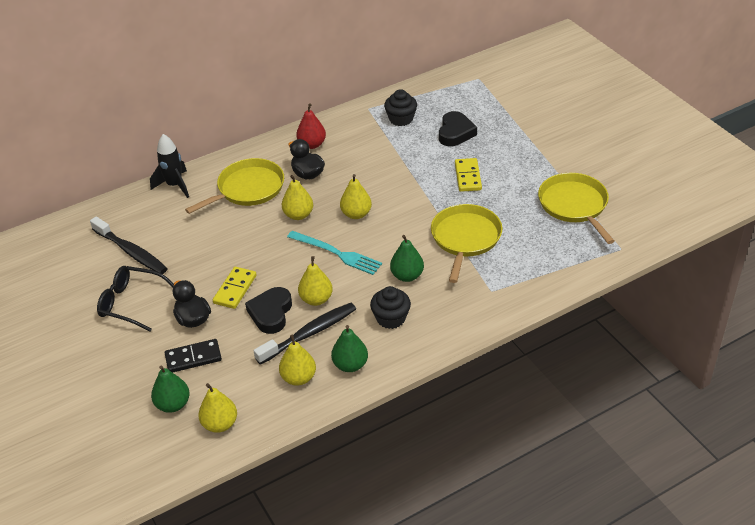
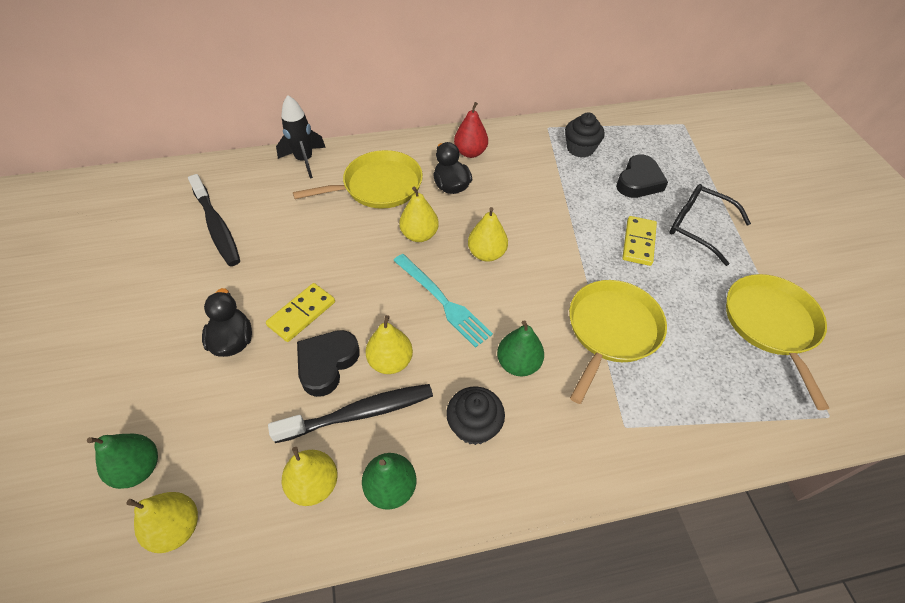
camera: 15 degrees right, 10 degrees up
(131, 303) = (179, 294): black glasses -> black glasses (698, 227)
(193, 358) = (203, 400): black domino -> none

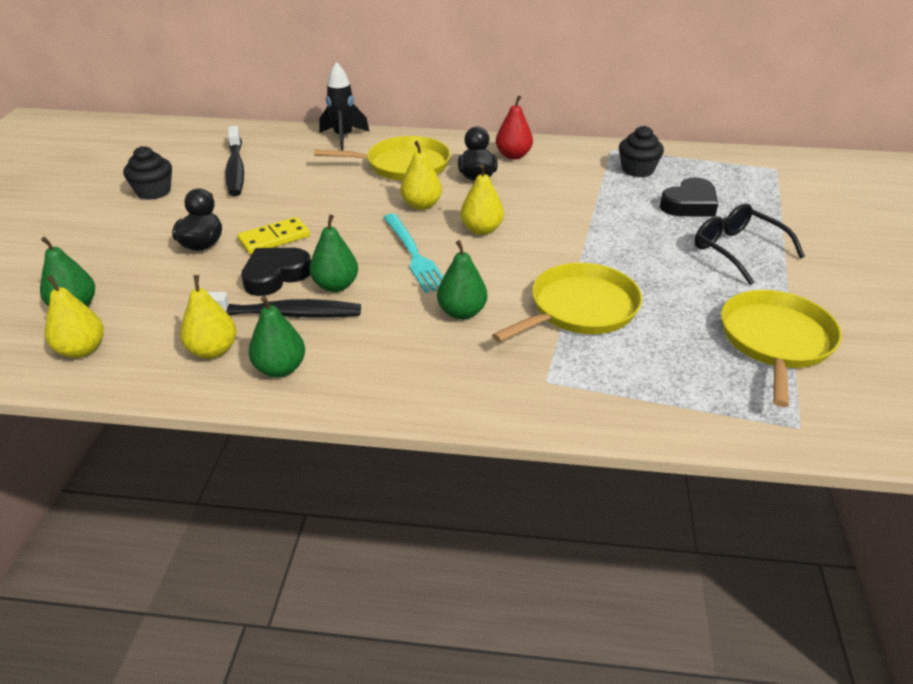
camera: 20 degrees right, 15 degrees down
(390, 361) = (336, 286): yellow pear -> green pear
(474, 426) = (387, 346): black cupcake -> black cupcake (153, 192)
(638, 242) = (657, 250): yellow domino -> none

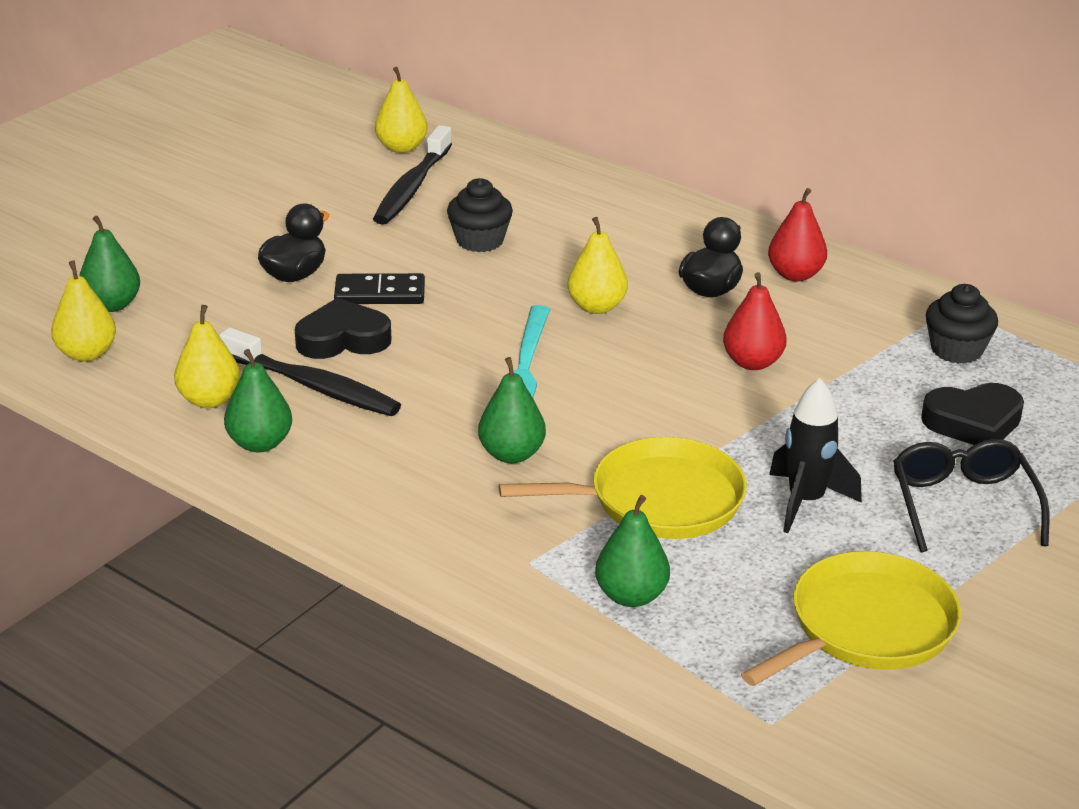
camera: 30 degrees right, 5 degrees down
(153, 192) = (293, 190): black cupcake -> black cupcake (480, 241)
(274, 238) = (380, 293): yellow domino -> black domino
(336, 286) = (398, 374): green pear -> green pear (631, 596)
(343, 137) = (587, 180): black rocket -> black rocket (806, 502)
(403, 165) = (627, 244): yellow pan -> none
(481, 230) = (640, 363): yellow pear -> yellow pear (401, 147)
(543, 209) = (752, 362): none -> red pear

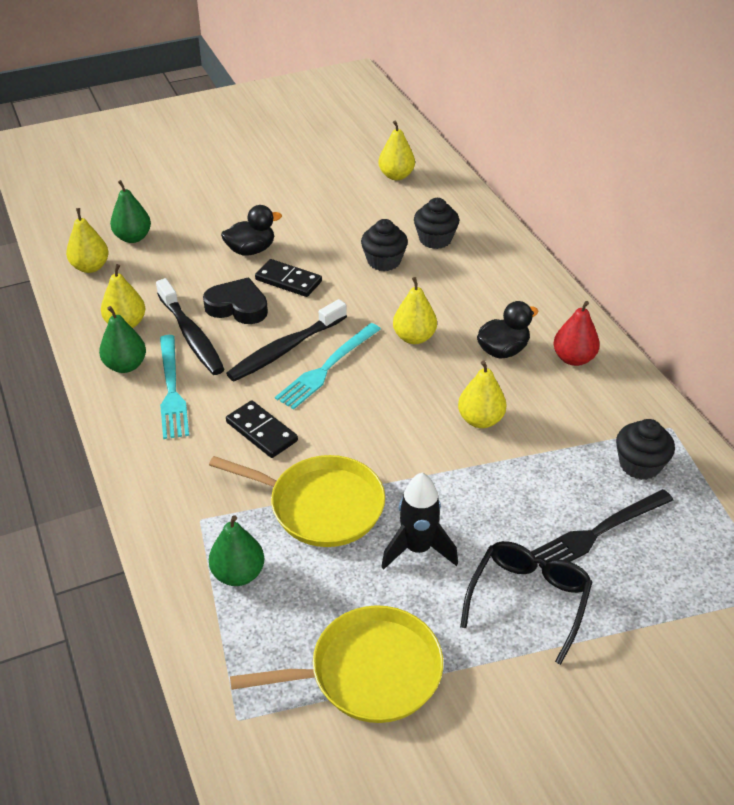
camera: 30 degrees right, 10 degrees up
(351, 449) = (171, 390): none -> turquoise fork
(411, 187) = (376, 207): black toothbrush -> black toothbrush (285, 349)
(511, 454) = (261, 432): green pear -> black domino
(520, 202) = (435, 239): none -> black cupcake
(752, 362) = (480, 420): red pear -> yellow pear
(973, 422) = (598, 532): black heart -> black fork

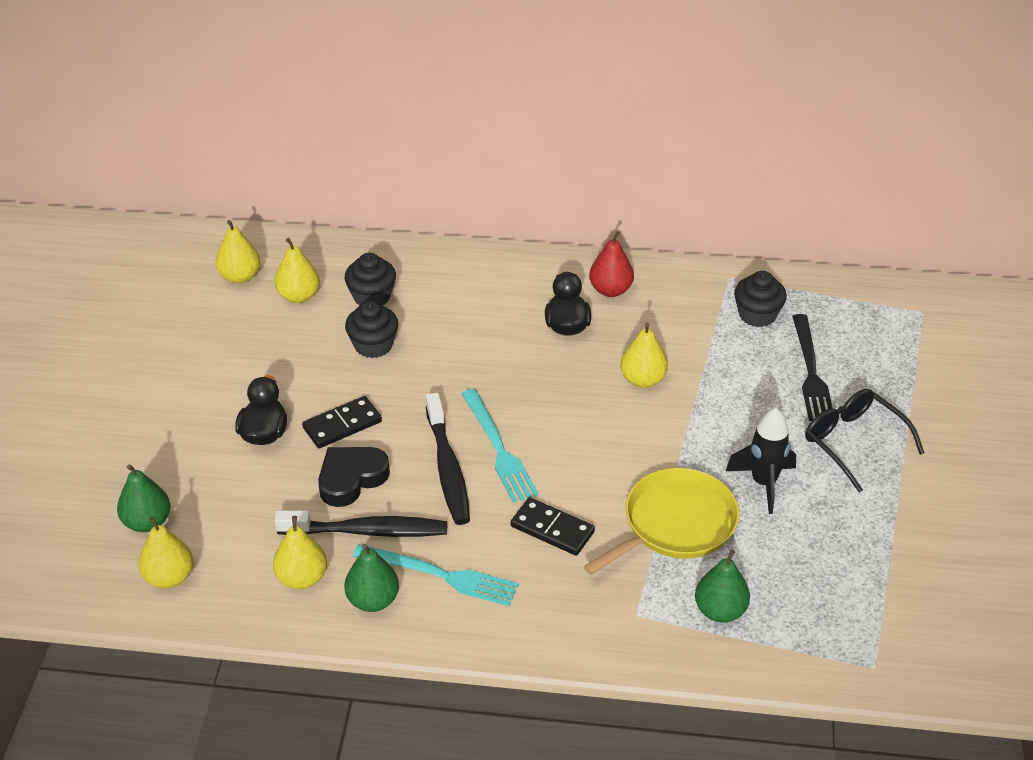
camera: 60 degrees left, 0 degrees up
(261, 432) = (552, 529): black domino -> black domino turned 45 degrees clockwise
(368, 672) = (871, 566): yellow pan -> none
(414, 337) = (503, 373): yellow pear -> yellow pear (299, 296)

